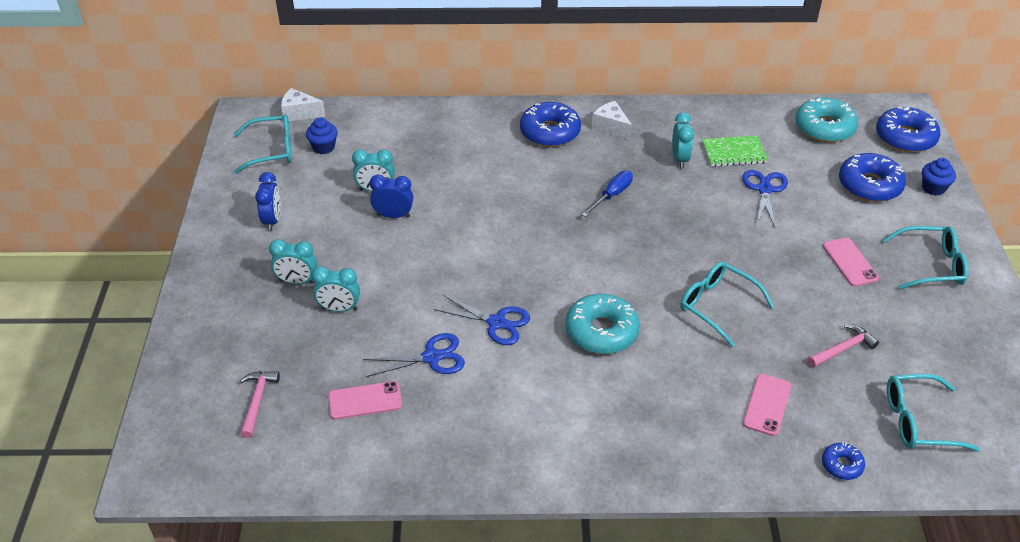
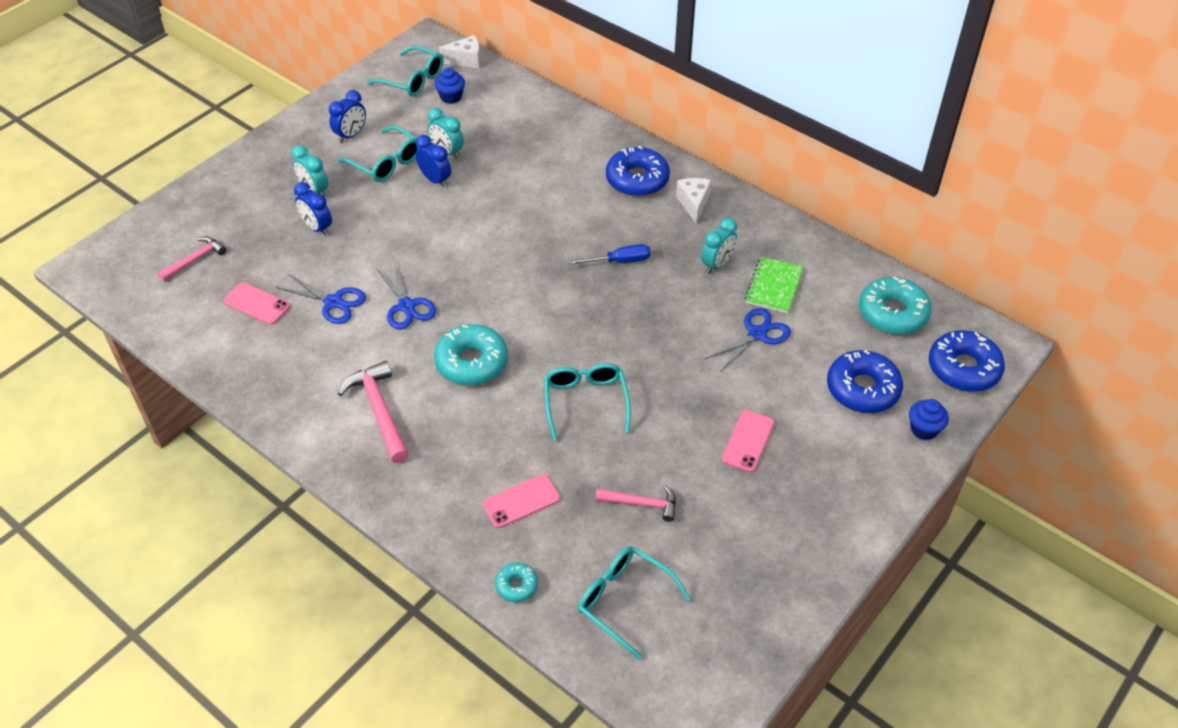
camera: 40 degrees right, 5 degrees up
(299, 113) = (466, 60): white cheese -> white cheese turned 120 degrees clockwise
(339, 309) = (317, 228): turquoise clock -> blue clock
(579, 414) = (379, 411): none -> pink hammer
(734, 152) = (773, 286): green notebook -> green notebook turned 75 degrees clockwise
(841, 465) = (516, 585): blue donut -> turquoise donut
(931, 265) = (820, 492): turquoise glasses -> turquoise glasses (386, 163)

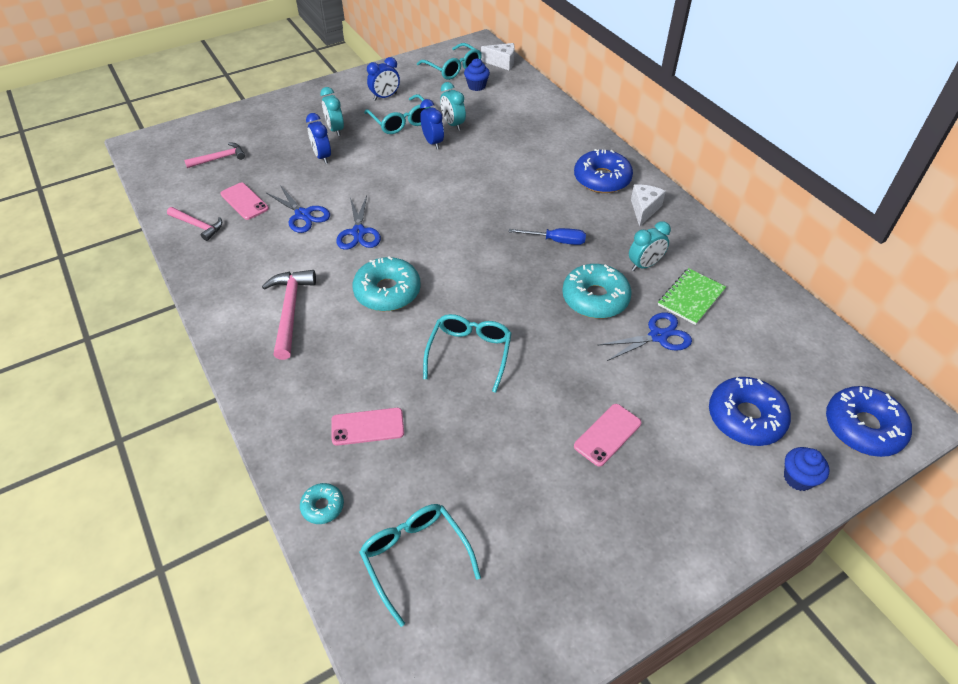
camera: 20 degrees right, 0 degrees up
(641, 503) = (477, 464): pink hammer -> pink hammer (198, 226)
(892, 313) = (803, 353): turquoise donut -> turquoise donut (595, 298)

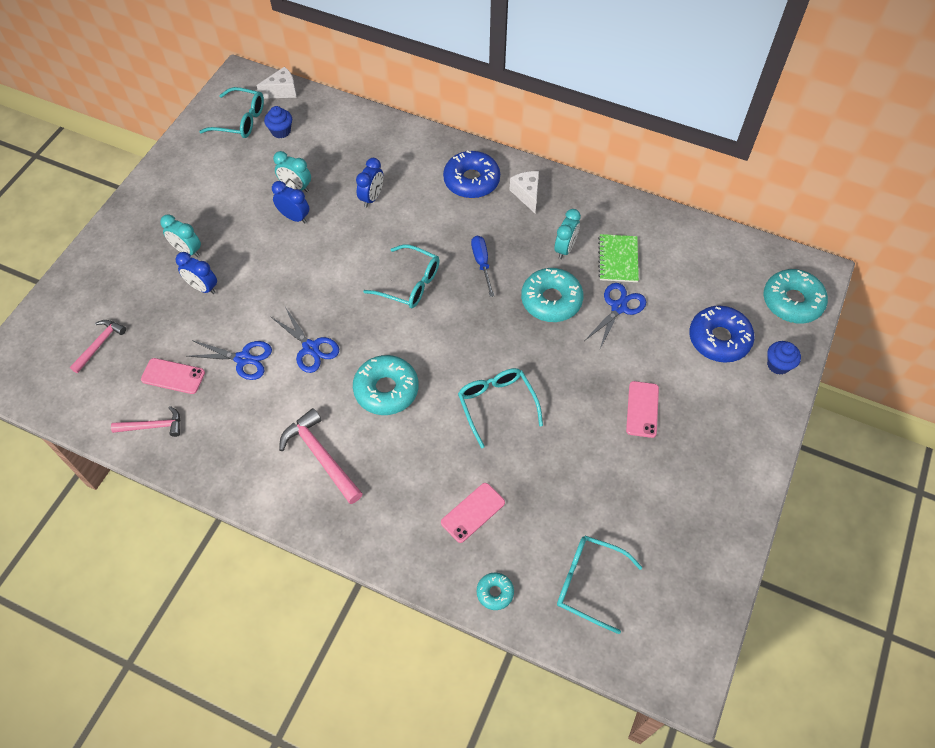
camera: 35 degrees left, 10 degrees up
(385, 97) = (202, 187): blue clock -> blue clock (372, 198)
(401, 122) = (244, 209): turquoise glasses -> turquoise glasses (410, 284)
(556, 241) = (482, 263): blue screwdriver -> blue screwdriver turned 75 degrees counterclockwise
(863, 427) = (792, 302): blue donut -> turquoise donut

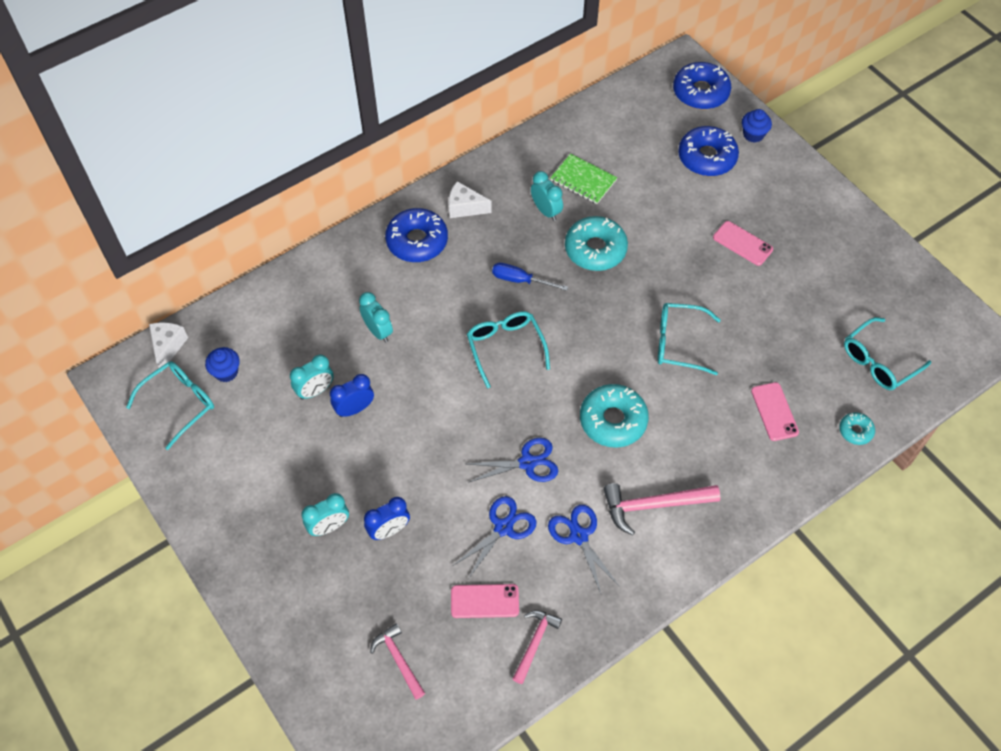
camera: 60 degrees left, 0 degrees up
(173, 376) = (485, 601): pink phone -> pink phone turned 45 degrees clockwise
(372, 198) = (378, 331): blue clock -> turquoise clock
(410, 284) = (505, 347): turquoise glasses -> turquoise glasses turned 75 degrees counterclockwise
(618, 307) = (633, 206): blue scissors -> blue scissors (578, 536)
(792, 302) = (700, 92): turquoise donut -> blue donut

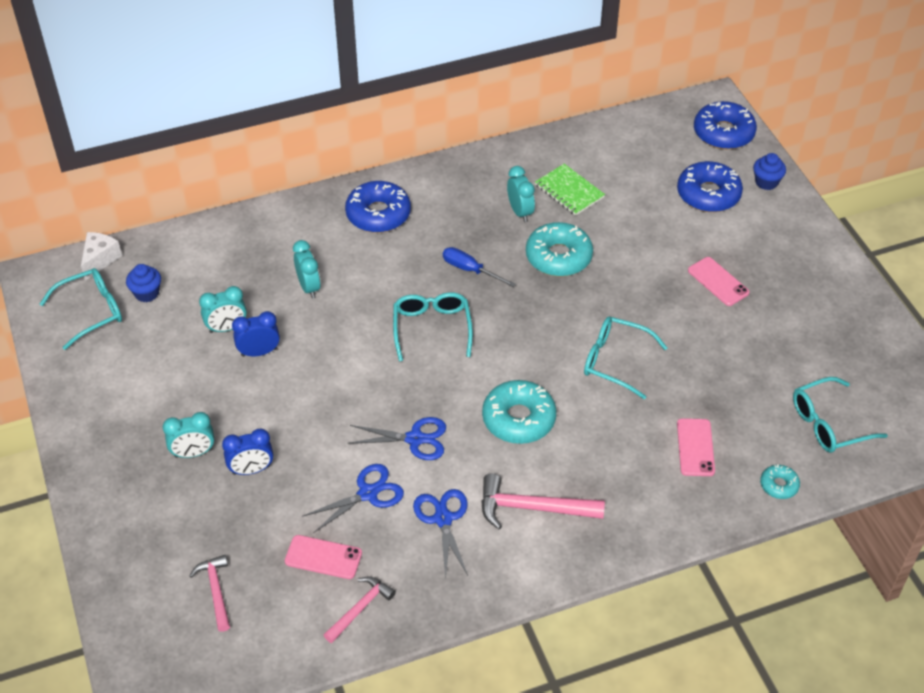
camera: 15 degrees right, 10 degrees down
(465, 207) = (438, 193): white cheese -> none

